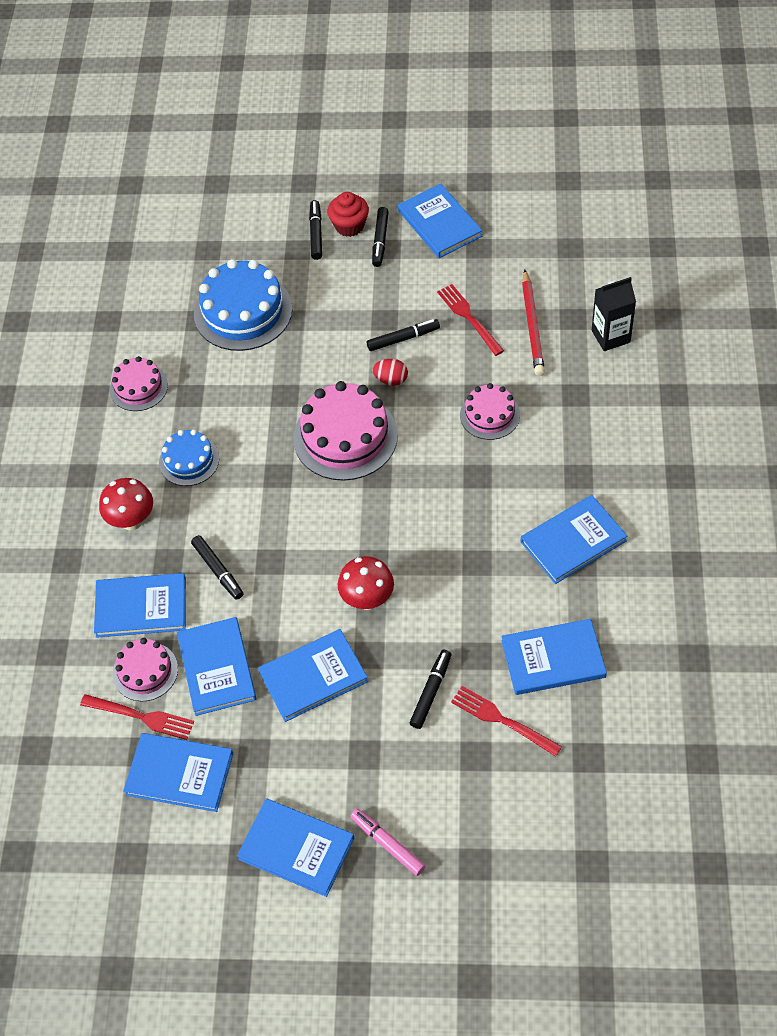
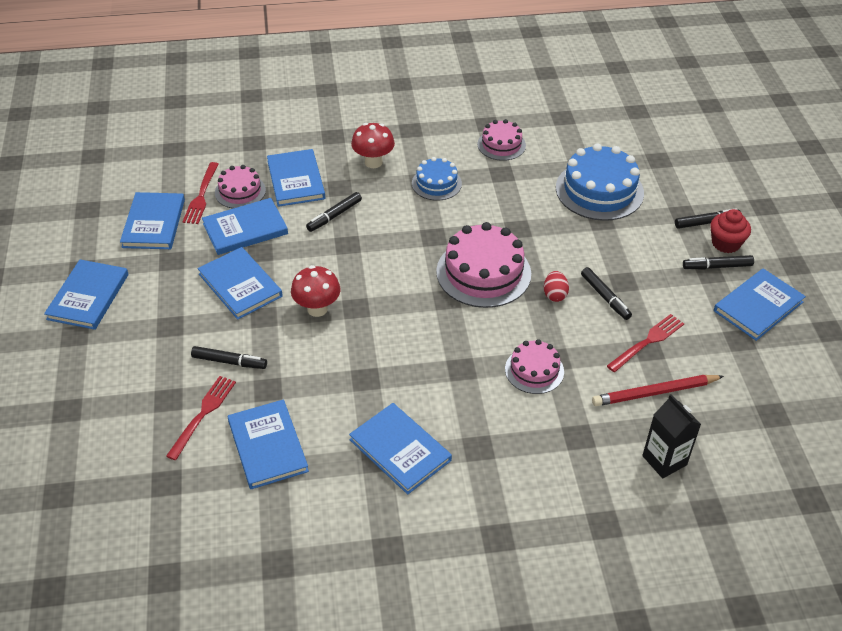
camera: 75 degrees right, 10 degrees down
(388, 844) = (88, 351): pink marker -> none

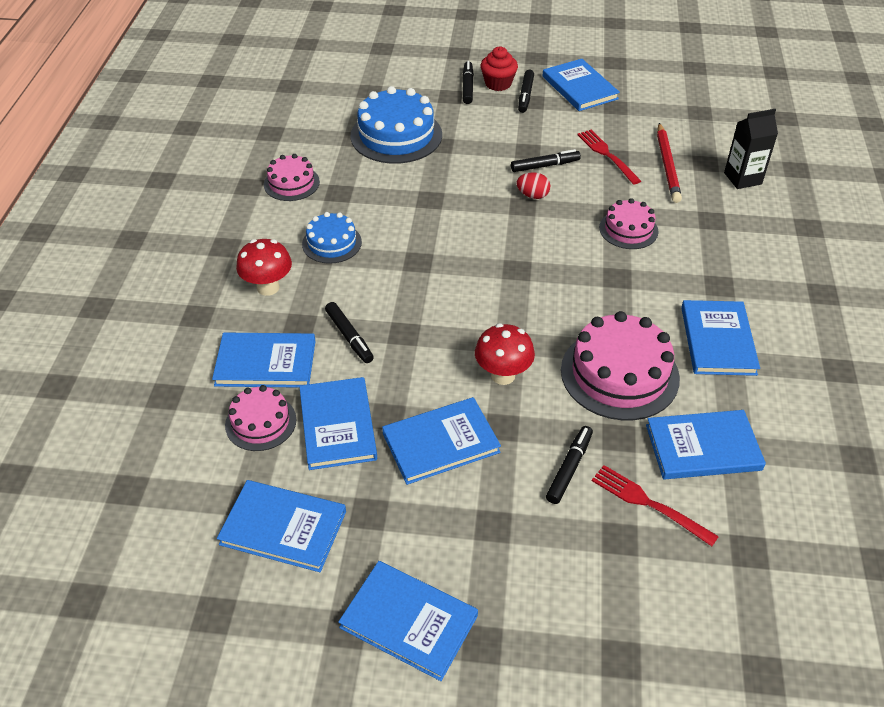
camera: 75 degrees left, 0 degrees up
(201, 196) = (249, 466): red fork -> none
(400, 450) = (717, 340): blue book -> blue book turned 60 degrees counterclockwise
(483, 272) = (486, 236): pink cake -> pink cake (619, 374)

